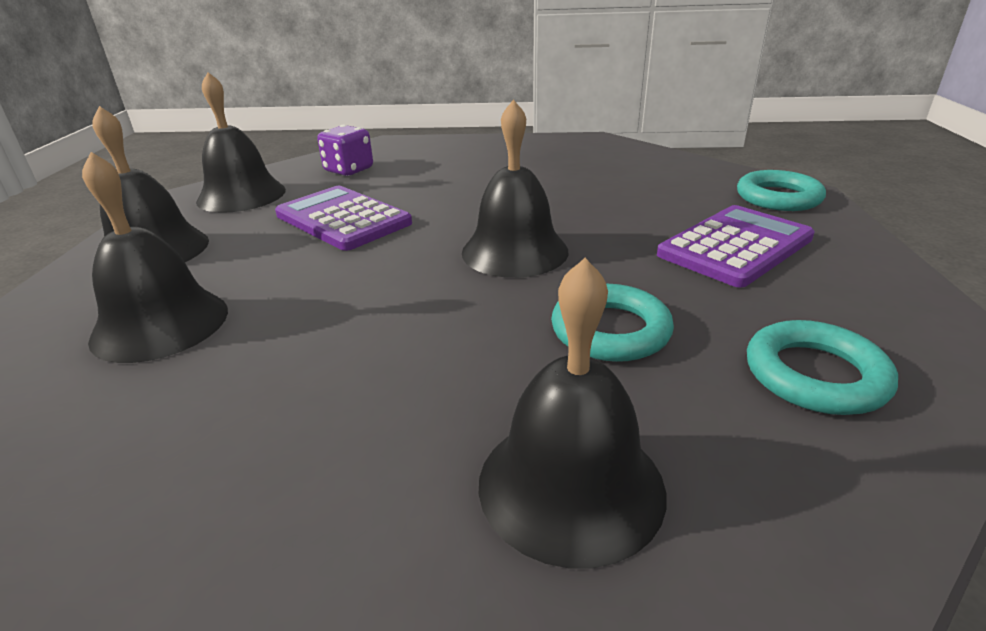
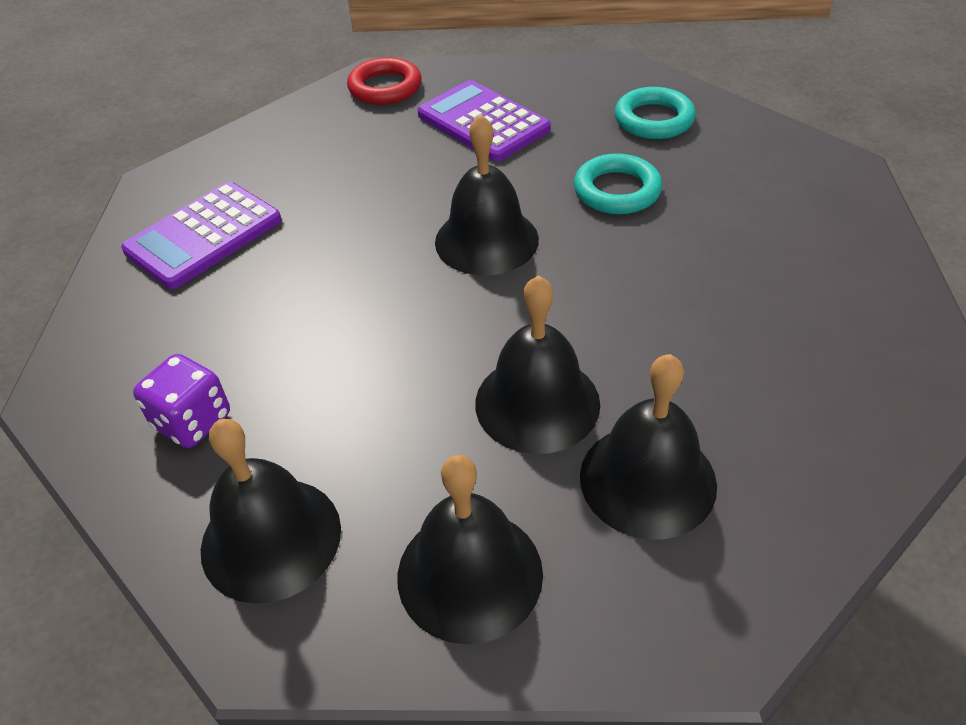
camera: 90 degrees left, 15 degrees up
(343, 219) = (389, 387): purple calculator -> purple calculator (204, 236)
(571, 485) = (772, 211): black bell -> black bell (537, 403)
(778, 197) = (385, 87): turquoise ring -> red ring

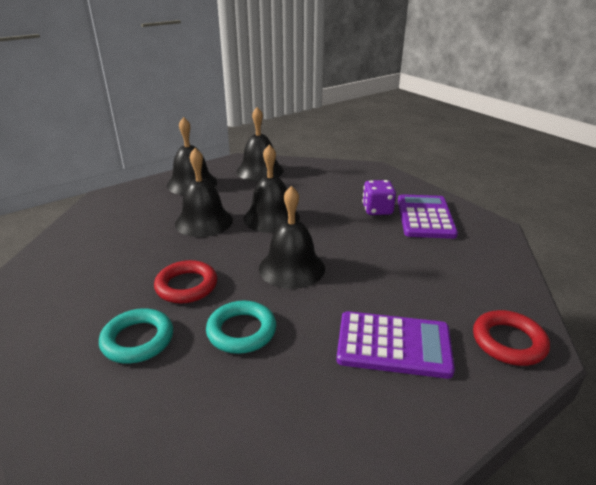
camera: 140 degrees right, 15 degrees down
(192, 421) = (322, 178): purple dice -> purple dice (377, 210)
(646, 274) = (186, 286): none -> red ring
(647, 480) = (144, 218): black bell -> black bell (271, 217)
(654, 119) = (261, 421): turquoise ring -> turquoise ring (138, 340)

